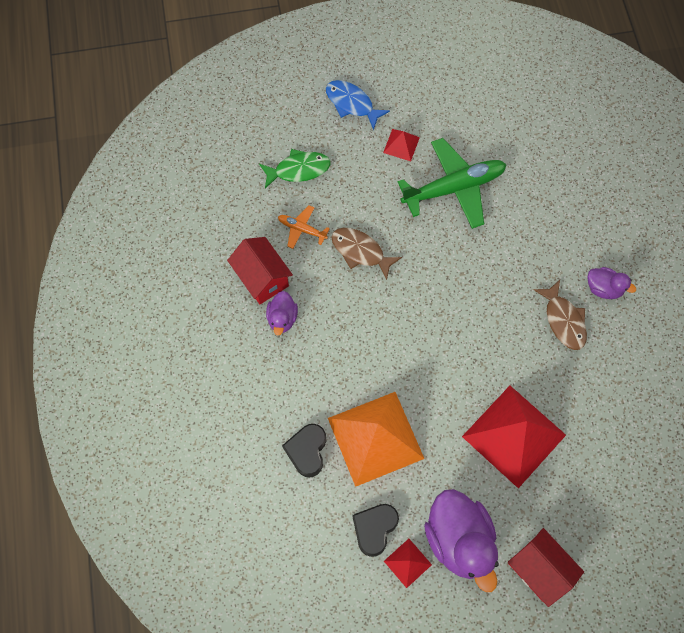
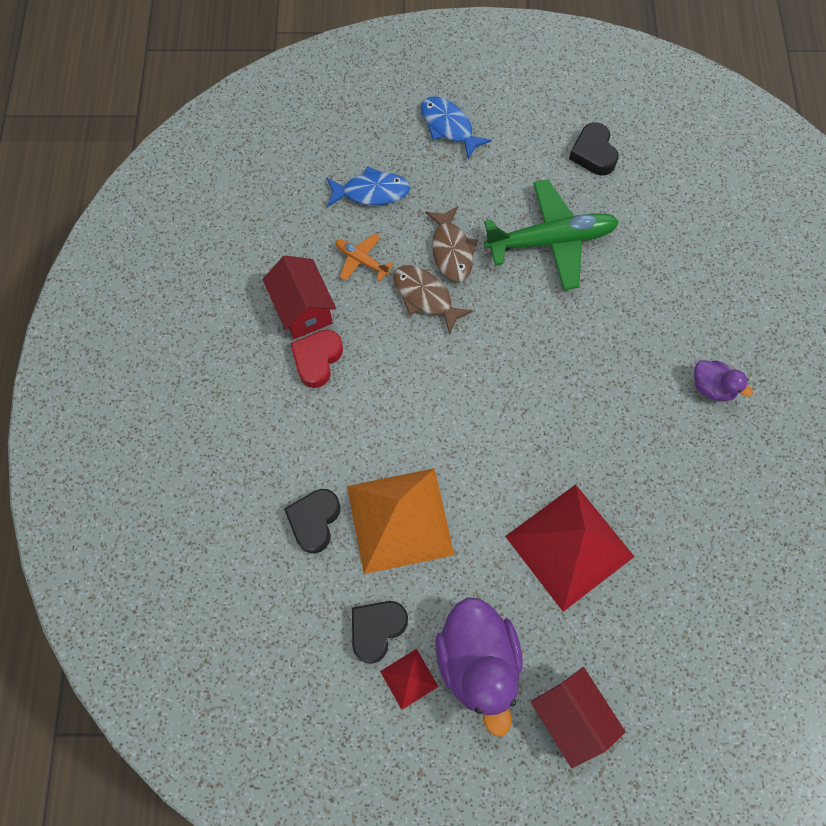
camera: 10 degrees right, 0 degrees up
(282, 318) = (317, 359): purple duck -> red heart
(298, 170) = (371, 192): green fish -> blue fish
(401, 145) = (498, 181): red pyramid -> none
(474, 108) = (593, 153): none -> black heart
(563, 320) = (656, 417): brown fish -> brown fish (451, 250)

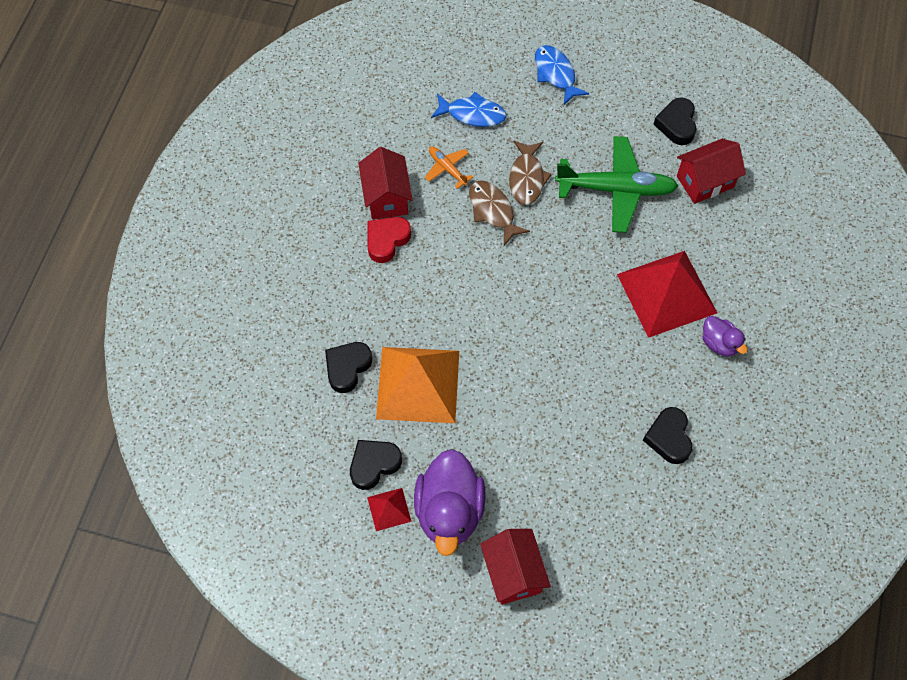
camera: 15 degrees right, 5 degrees down
(569, 546) = (554, 440): red pyramid -> red pyramid (666, 293)
(642, 210) = (705, 182): none -> red house
(691, 509) = (668, 438): none -> black heart

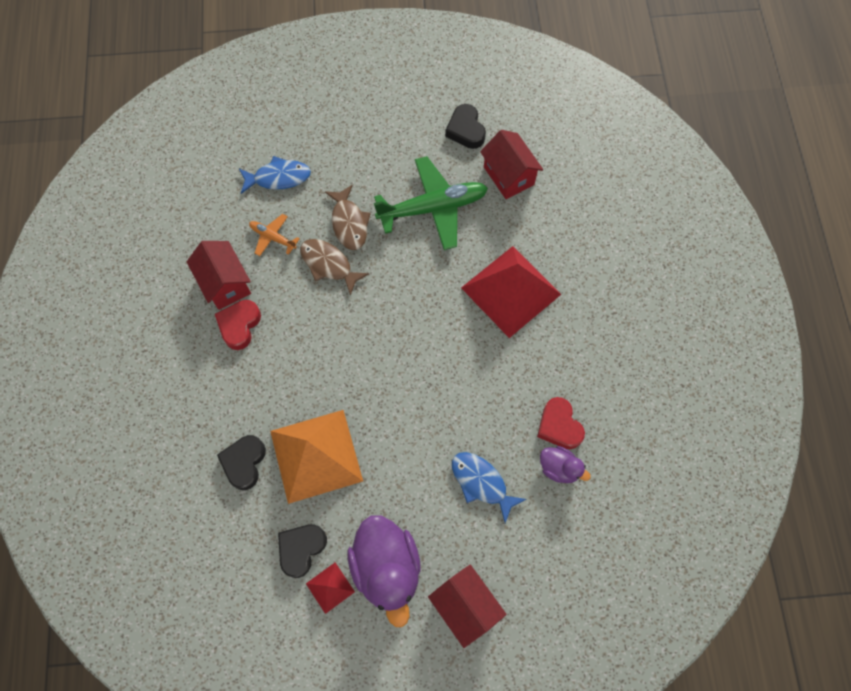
camera: 20 degrees left, 5 degrees up
(556, 74) = (342, 116): blue fish -> blue fish (481, 483)
(668, 438) = (559, 426): black heart -> red heart
(705, 182) = (508, 176): red house -> red house turned 75 degrees counterclockwise
(719, 343) = (572, 322): purple duck -> purple duck (559, 468)

